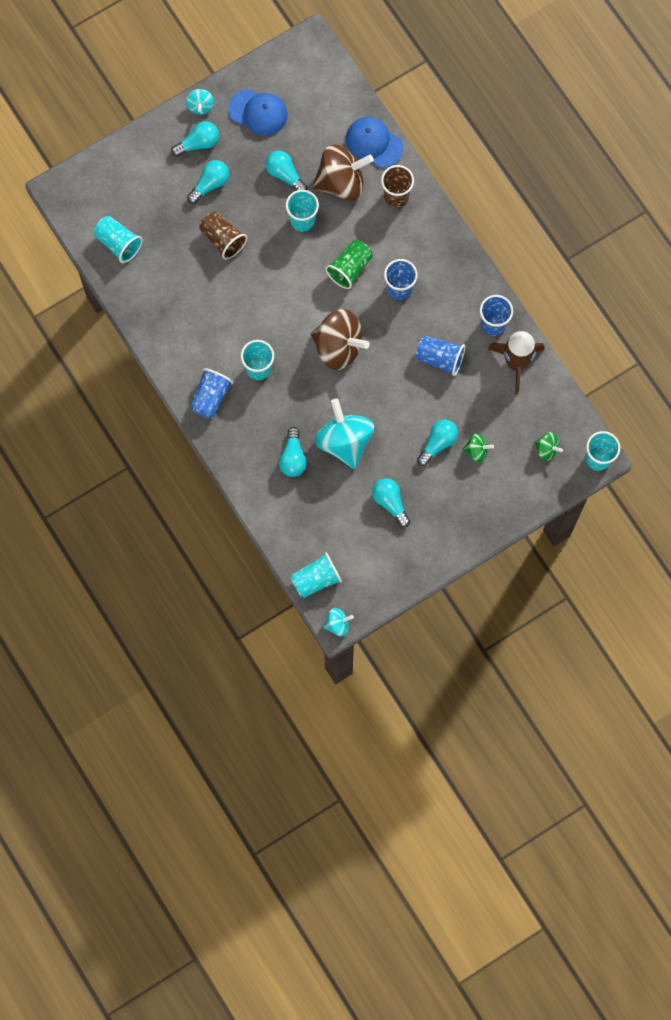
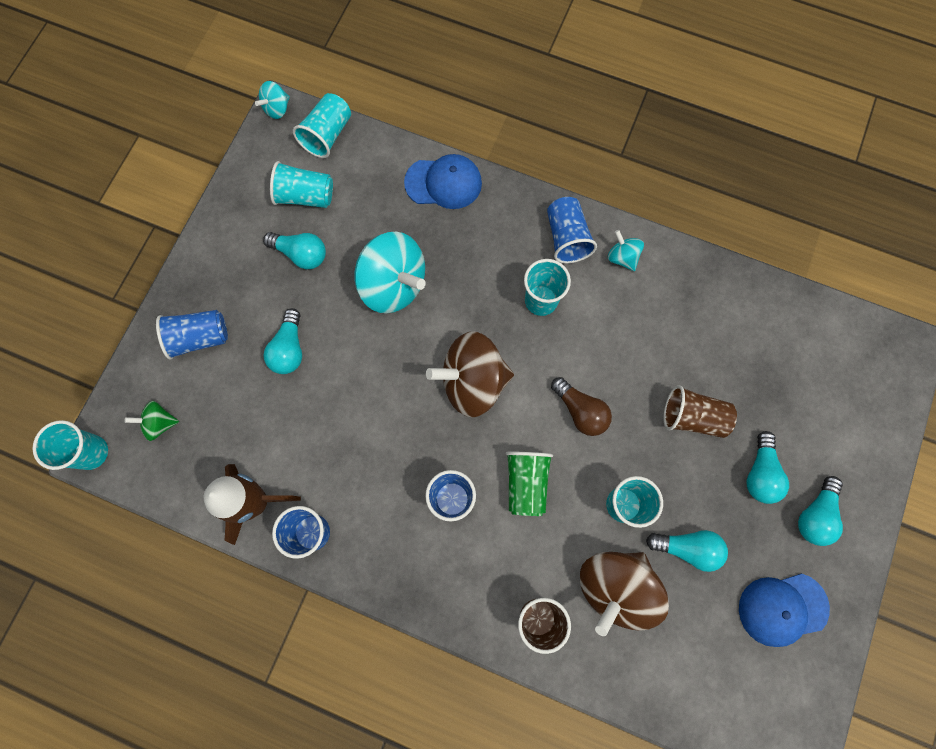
camera: 145 degrees right, 0 degrees up
(118, 243) = (796, 333): turquoise cup -> turquoise cup (305, 196)
(200, 106) = (853, 565): turquoise spinning top -> turquoise spinning top (622, 257)
(286, 287) = (580, 411): none -> brown light bulb
(293, 458) = (435, 233): turquoise light bulb -> none
(374, 143) = (615, 672): blue cap -> blue cap (443, 183)
(440, 358) = (349, 446): blue cup -> blue cup (199, 338)
(476, 451) = (240, 369): green spinning top -> none

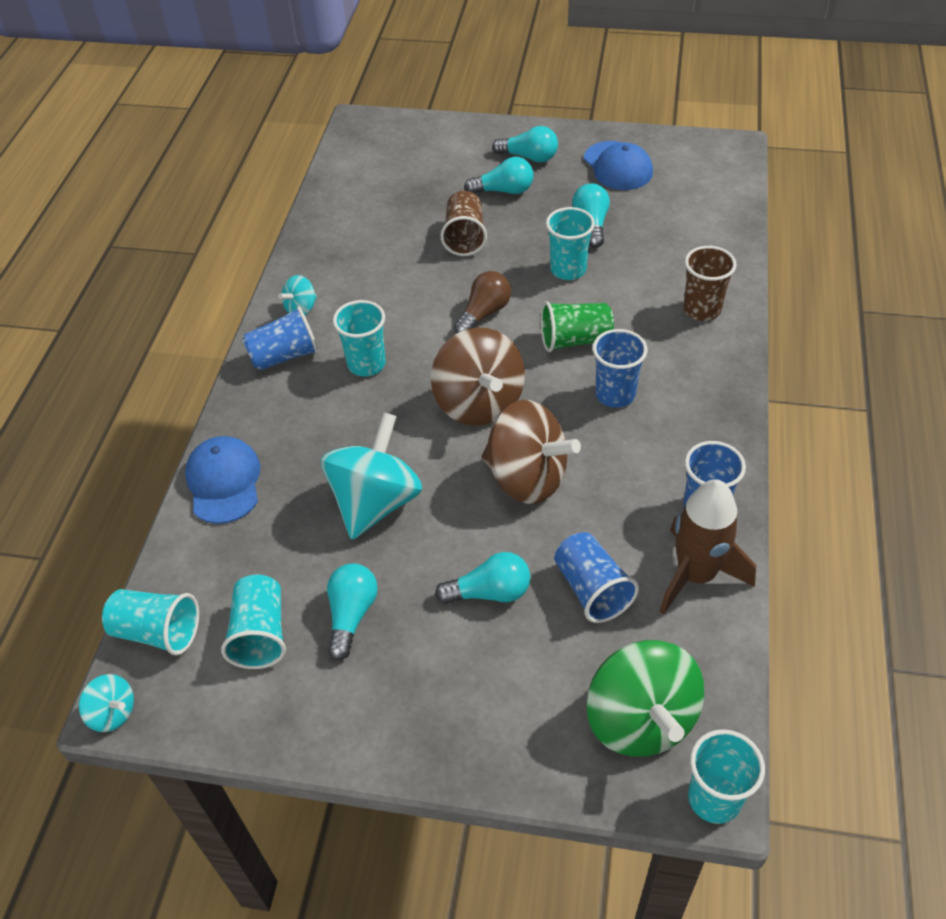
camera: 100 degrees left, 25 degrees down
(159, 423) = (640, 719): green spinning top -> green spinning top, size x2.10
(199, 338) = (504, 707): blue cup -> blue cup (592, 589)
(615, 587) = (648, 264): brown spinning top -> brown spinning top (527, 478)

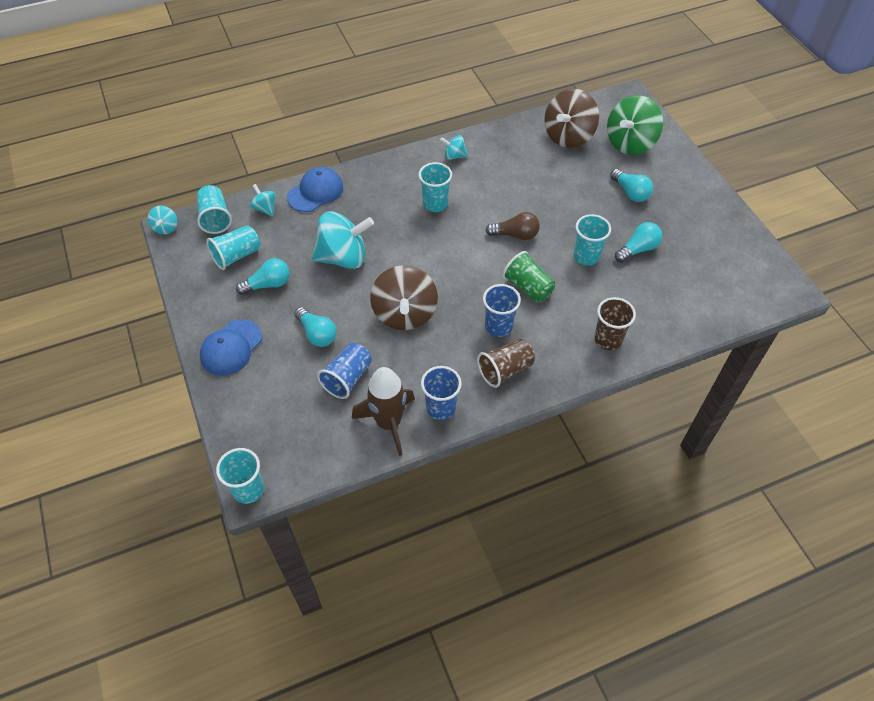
camera: 55 degrees right, 5 degrees up
(198, 557) = (265, 208): none -> turquoise spinning top
(284, 356) = (415, 168): blue cup -> none
(464, 237) = (572, 195): brown cup -> brown cup (505, 370)
(479, 403) = (443, 266): brown spinning top -> brown spinning top (568, 136)
(529, 157) = (674, 189): turquoise light bulb -> none
(618, 166) = (709, 237): blue cap -> blue cap (231, 347)
(640, 719) = (277, 436): green spinning top -> green spinning top (630, 143)

